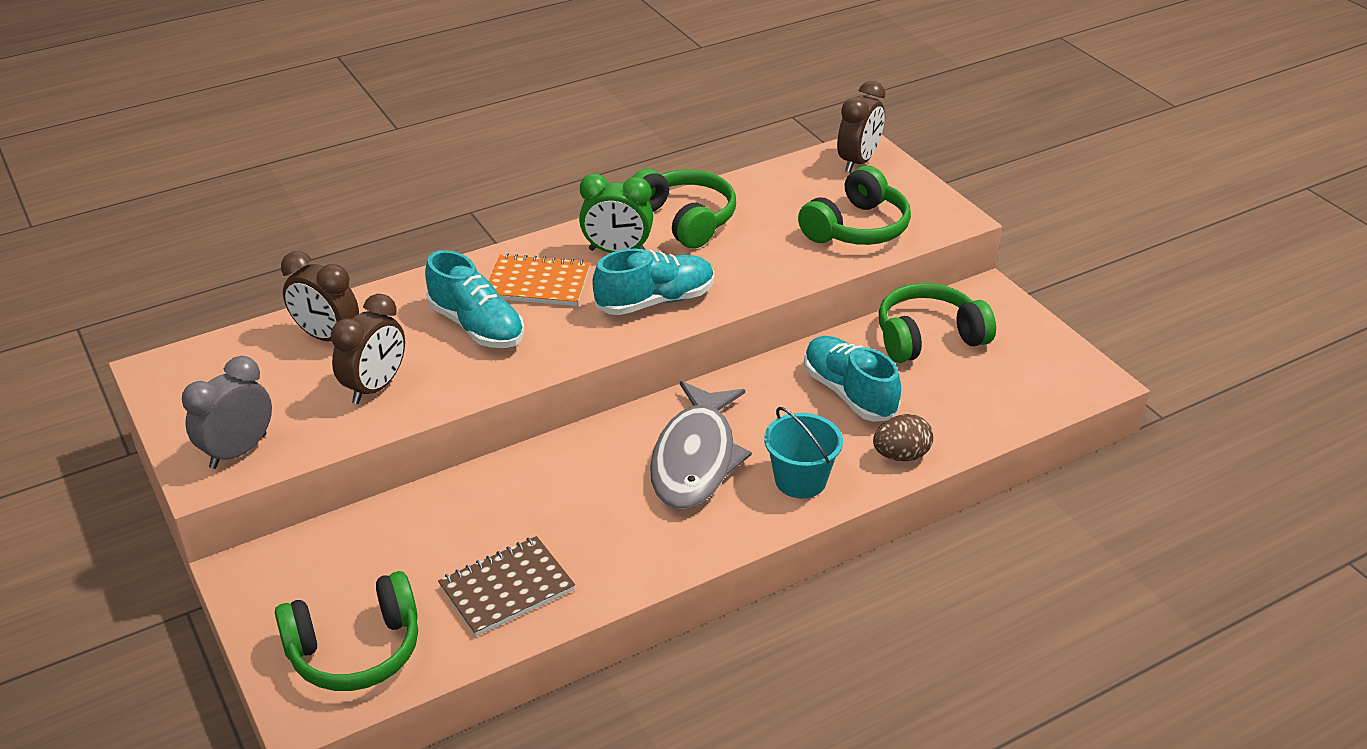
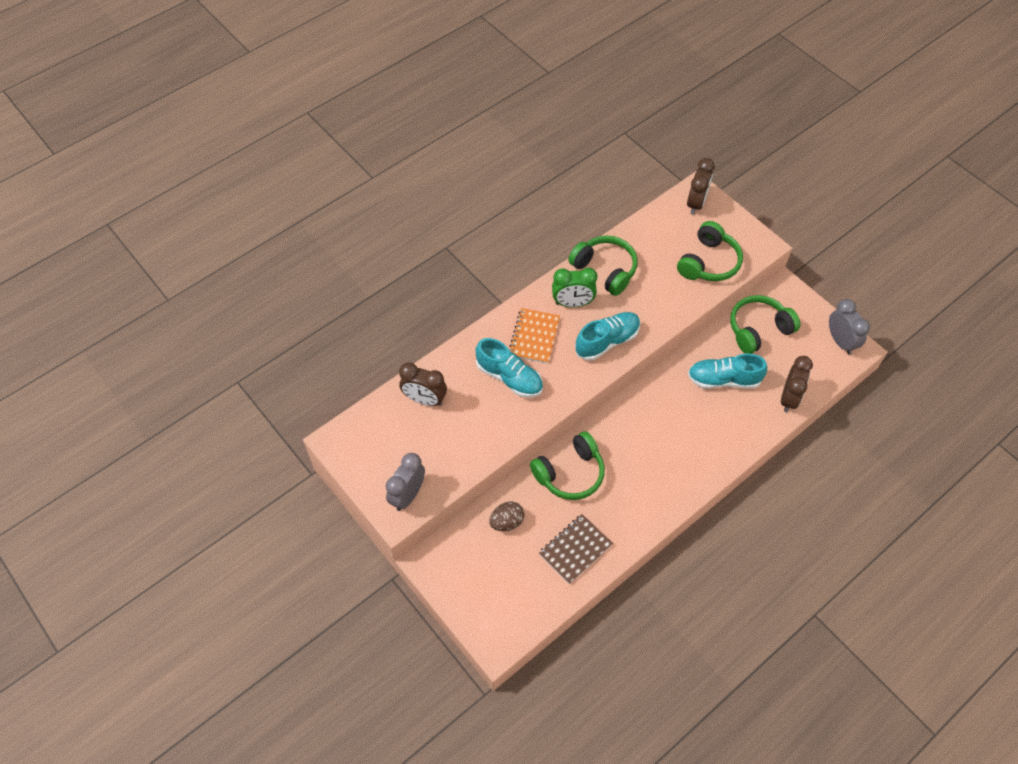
camera: 10 degrees left, 20 degrees up
(355, 650) = (508, 603): green headphones -> green headphones (570, 473)
(375, 387) = (467, 434): brown clock -> brown clock (789, 398)
(538, 283) = (534, 337): orange notebook -> orange notebook turned 75 degrees counterclockwise
(695, 458) = (650, 442): grey fish -> none
(800, 480) = (712, 448): turquoise bucket -> none
(849, 393) = (723, 380): turquoise shoe -> turquoise shoe turned 45 degrees counterclockwise
(901, 455) = (762, 422): brown egg -> brown egg (507, 522)
(1067, 368) = (840, 341): none -> grey clock

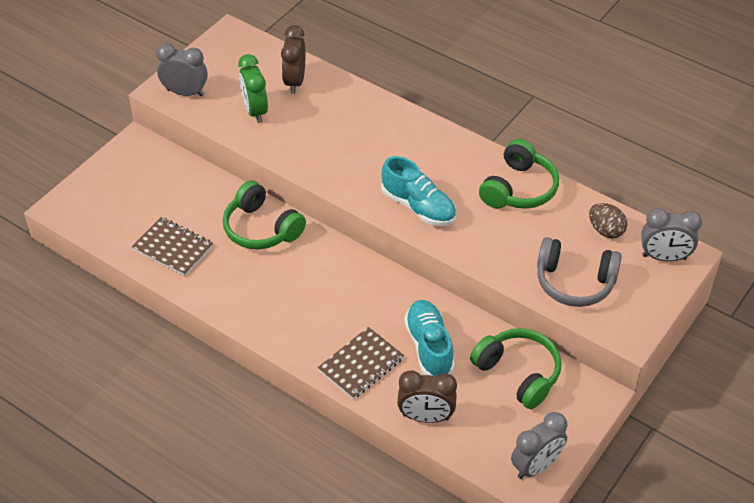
camera: 75 degrees right, 10 degrees down
(507, 522) = (192, 190): brown egg -> brown egg (605, 230)
(509, 378) = (342, 137): turquoise shoe -> none
(534, 337) = (401, 146): orange notebook -> none
(572, 303) = (459, 169): green clock -> green clock (255, 111)
(696, 203) = (664, 257): brown clock -> grey clock
(708, 262) = (574, 282): green headphones -> grey headphones
(733, 430) = (361, 365): none -> brown notebook

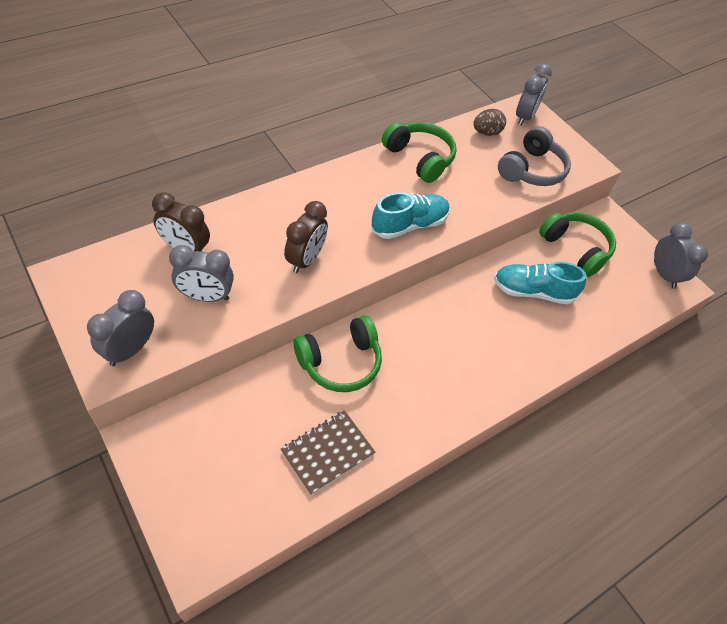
camera: 75 degrees left, 5 degrees up
(255, 111) = (206, 296): green clock -> grey clock
(361, 365) = (537, 345): brown notebook -> none
(426, 417) = (604, 322): brown clock -> brown clock (305, 260)
(518, 373) = (575, 249): green headphones -> green headphones turned 75 degrees clockwise

